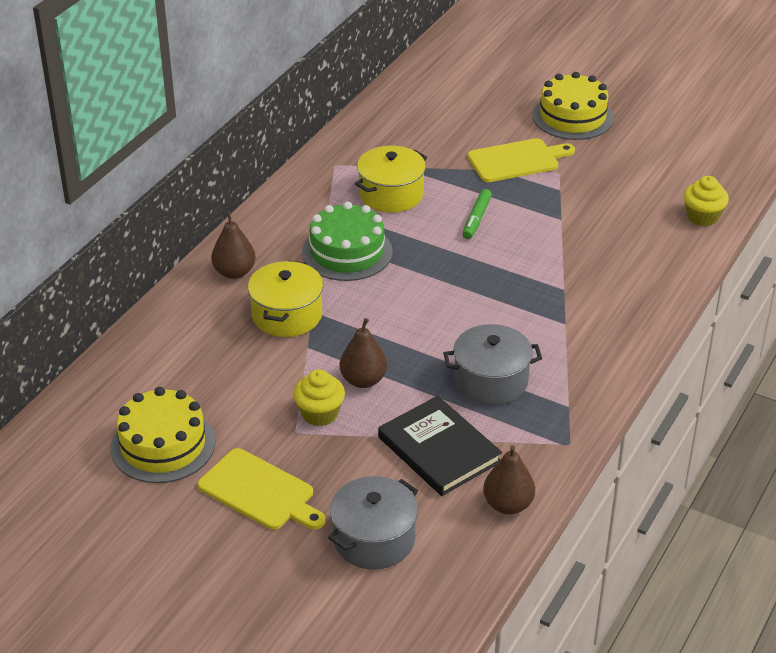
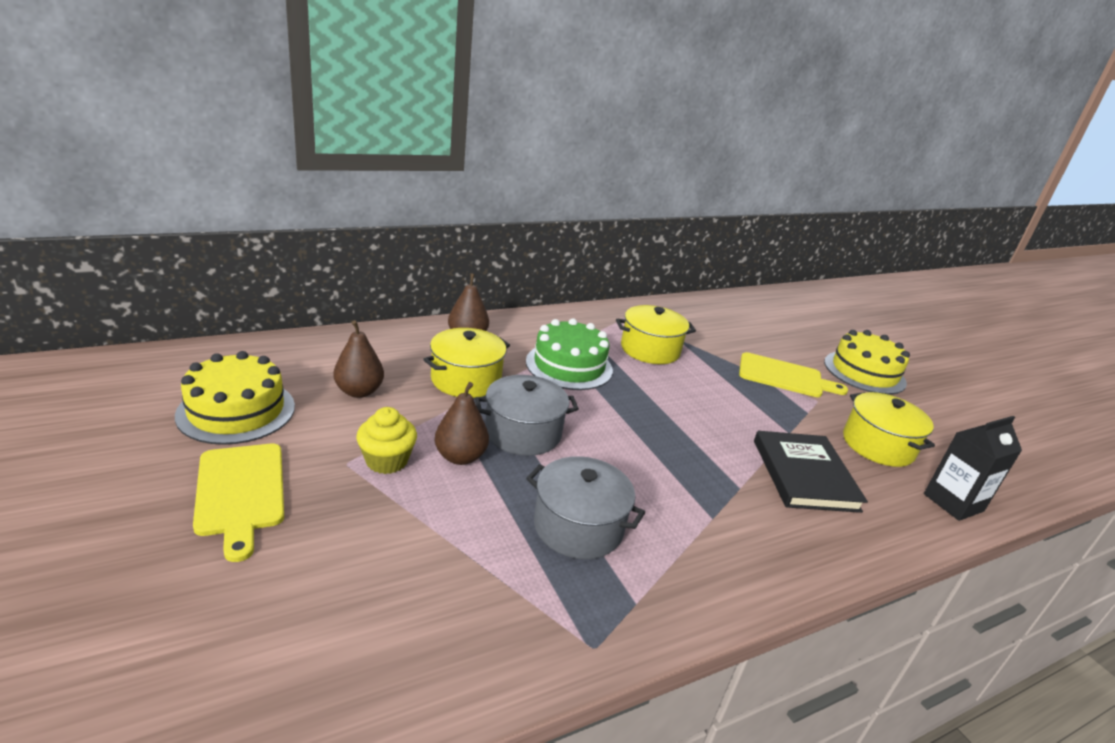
camera: 30 degrees right, 10 degrees down
(374, 539) = (259, 611): grey pot -> grey pot (523, 433)
(439, 449) = (447, 560): black book -> black book (804, 475)
(476, 219) = (706, 396): green marker -> none
(508, 505) = (443, 675): brown pear -> brown pear (359, 391)
(628, 193) = (878, 445): none -> yellow pot
(702, 217) = (953, 502): yellow cupcake -> black carton

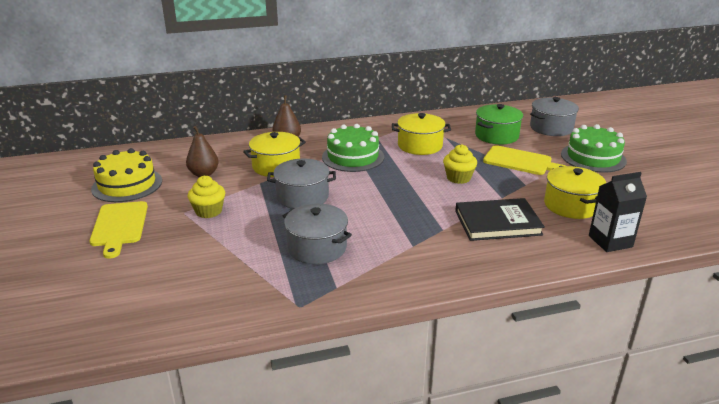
camera: 15 degrees right, 0 degrees up
(460, 457) = (255, 210): brown pear -> none
(721, 401) = (458, 178): none -> yellow cupcake
(737, 337) = (496, 136): none -> green pot
(795, 328) = (551, 128): none -> grey pot
(804, 475) = (497, 223): black book -> black book turned 75 degrees clockwise
(864, 372) = (593, 157): yellow cake -> green cake

